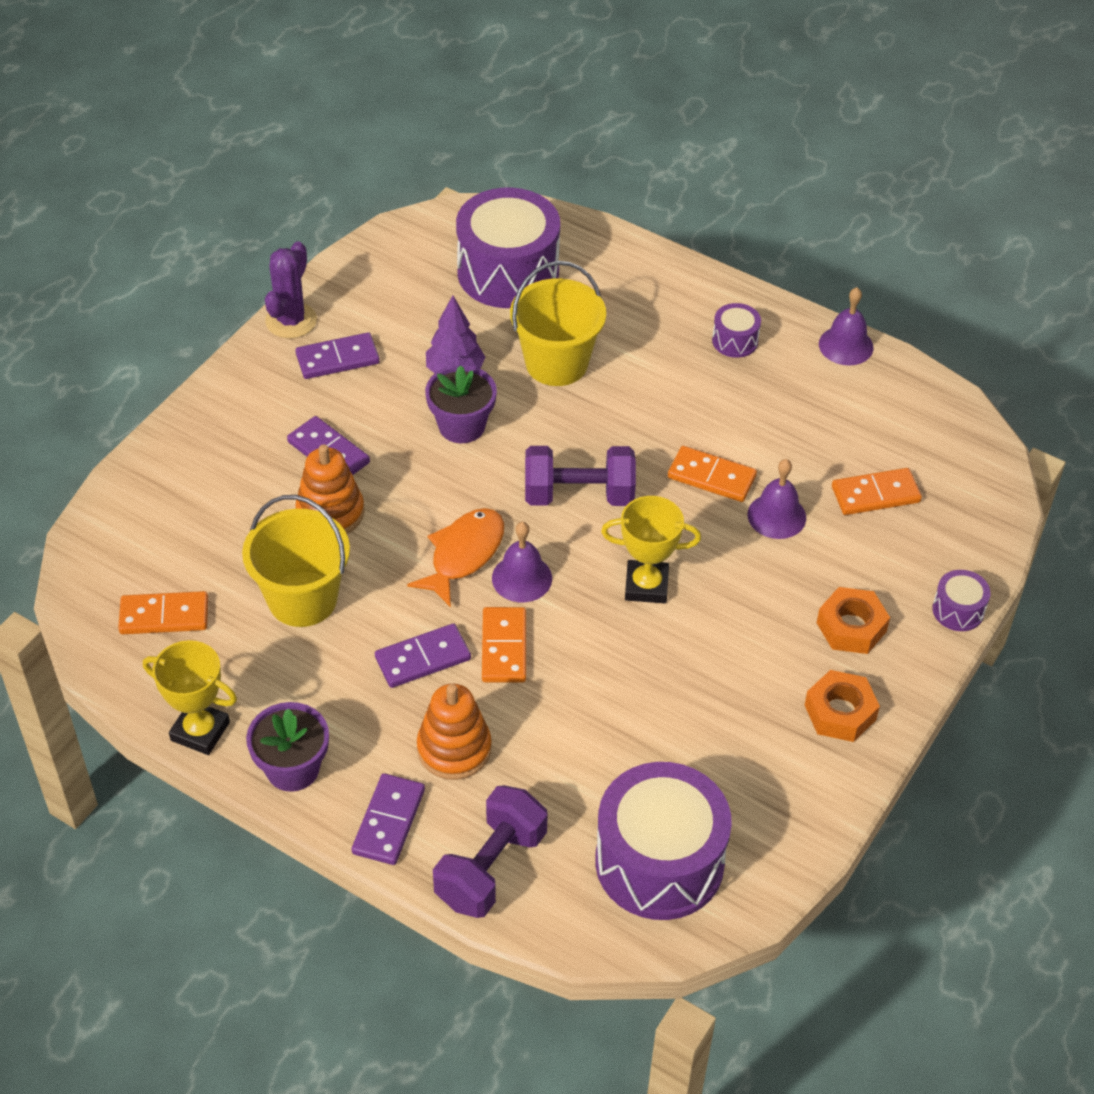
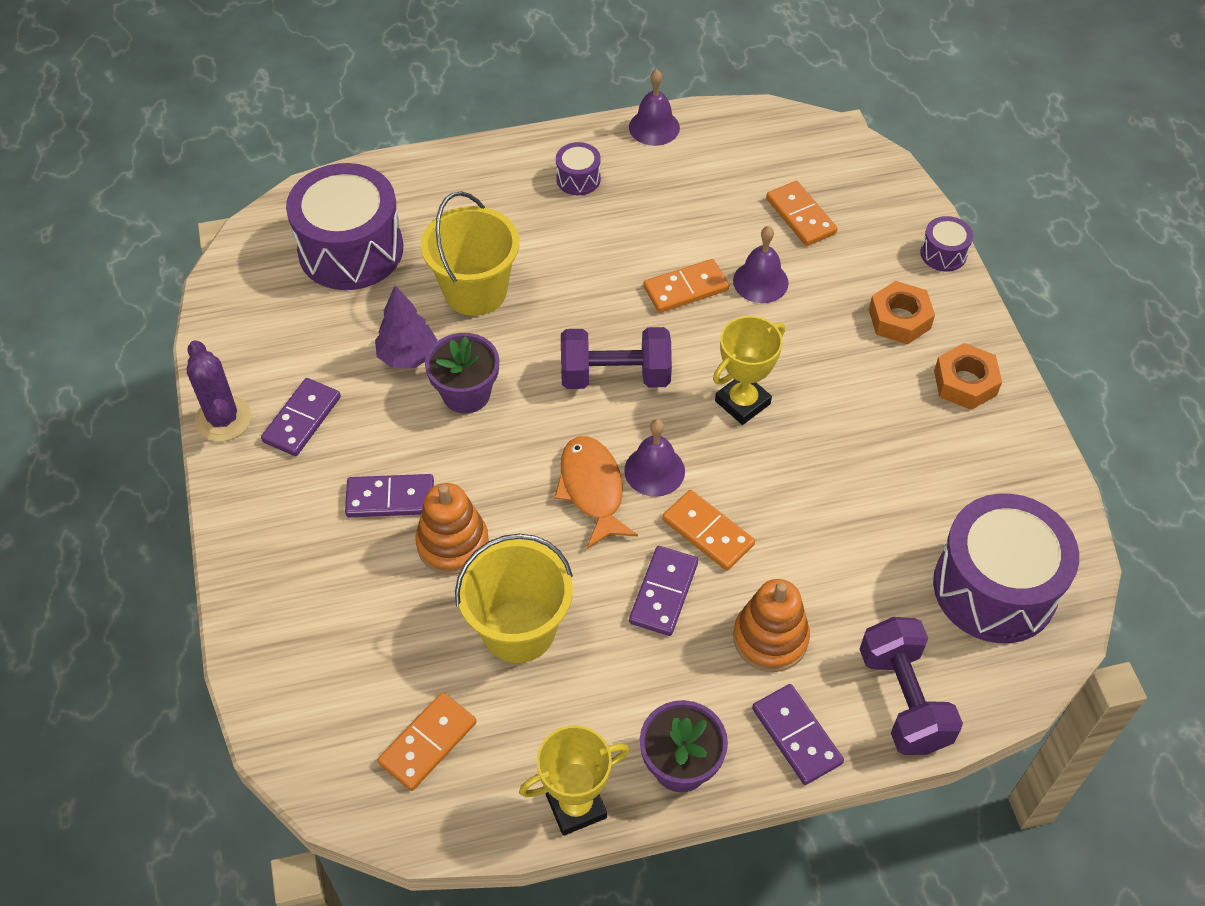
camera: 45 degrees left, 5 degrees up
(579, 495) = (615, 376): purple dumbbell -> purple dumbbell turned 45 degrees clockwise
(875, 494) = (800, 216): orange domino -> orange domino turned 60 degrees counterclockwise

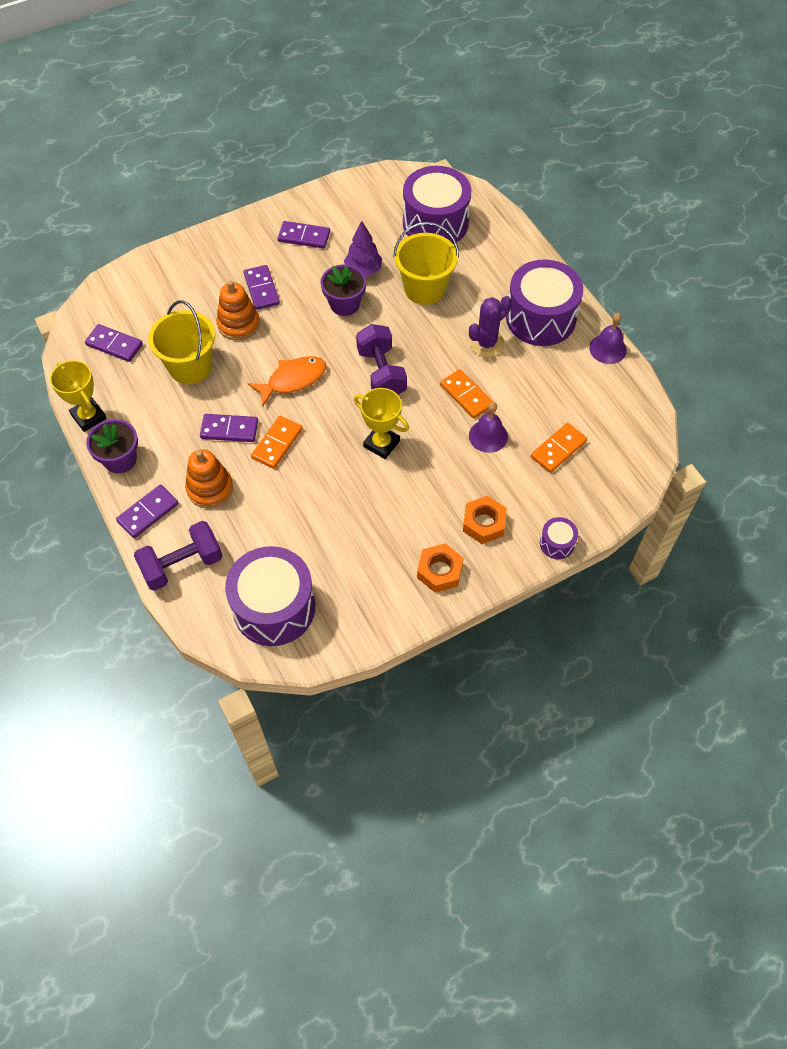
camera: 75 degrees right, 5 degrees up
(223, 419) = (294, 204): purple cactus -> purple cactus (486, 343)
(427, 743) = (114, 345): orange domino -> purple domino
(578, 179) = (540, 318): purple drum -> purple drum, size x2.27
(654, 470) = (315, 408): purple bell -> none

